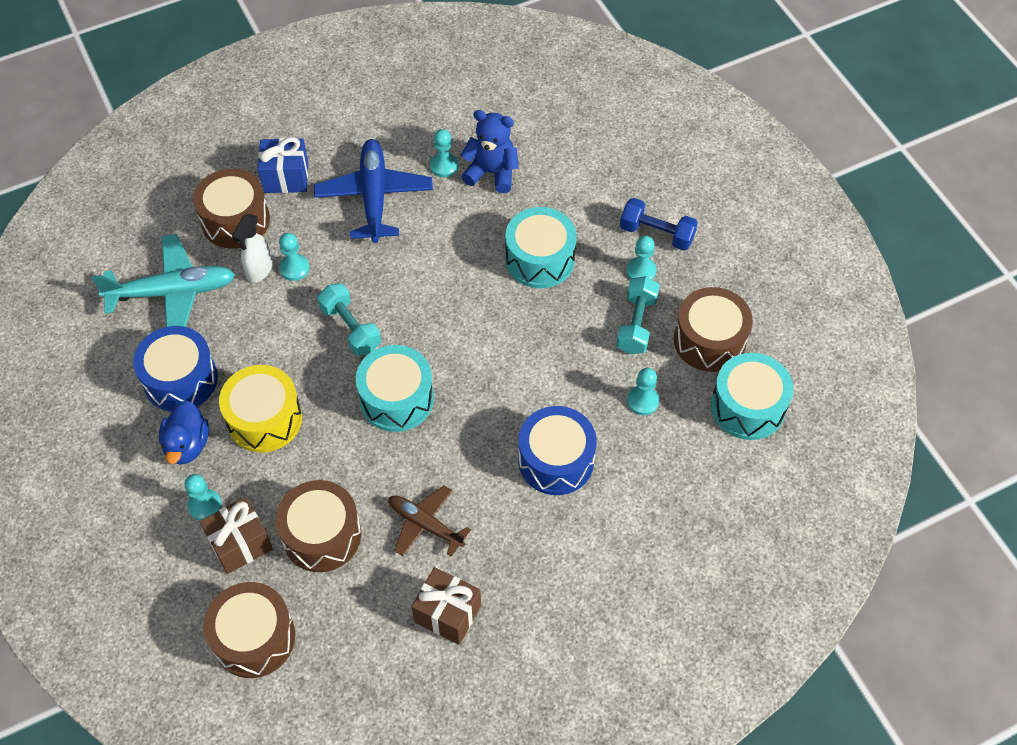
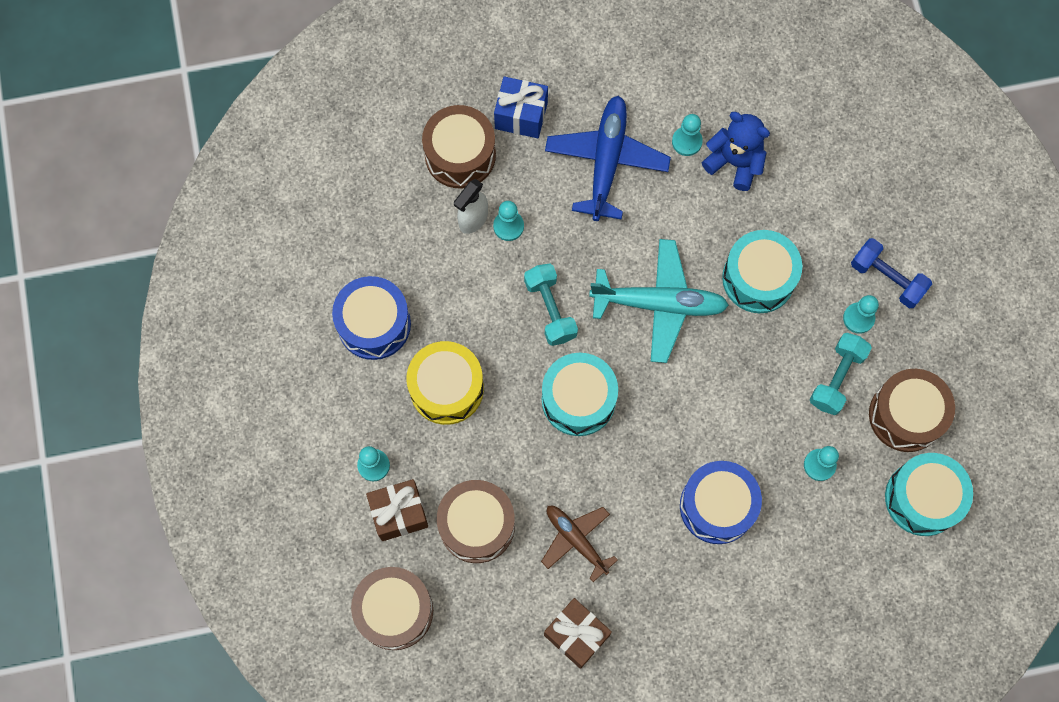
camera: 15 degrees right, 15 degrees up
(172, 292) = (383, 224): turquoise plane -> turquoise plane (659, 304)
(187, 445) = (368, 397): blue duck -> none

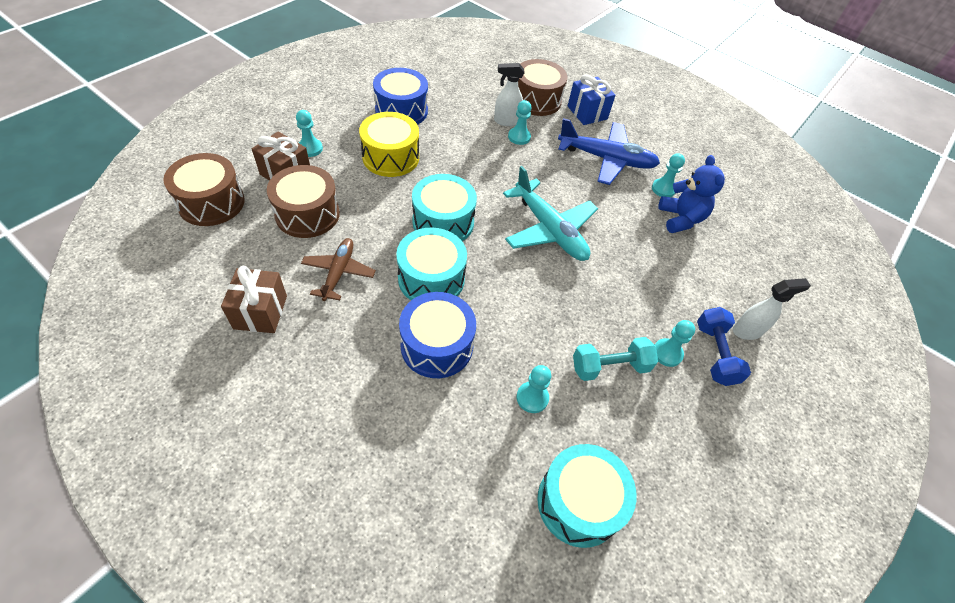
camera: 45 degrees right, 20 degrees down
(550, 309) = (488, 179): turquoise dumbbell -> none
(606, 161) = (606, 159): blue plane -> blue plane turned 45 degrees clockwise
(758, 278) = (625, 274): turquoise drum -> turquoise drum (431, 278)
(887, 228) = (747, 331): none -> white spray bottle
(906, 415) = (632, 438): brown drum -> none

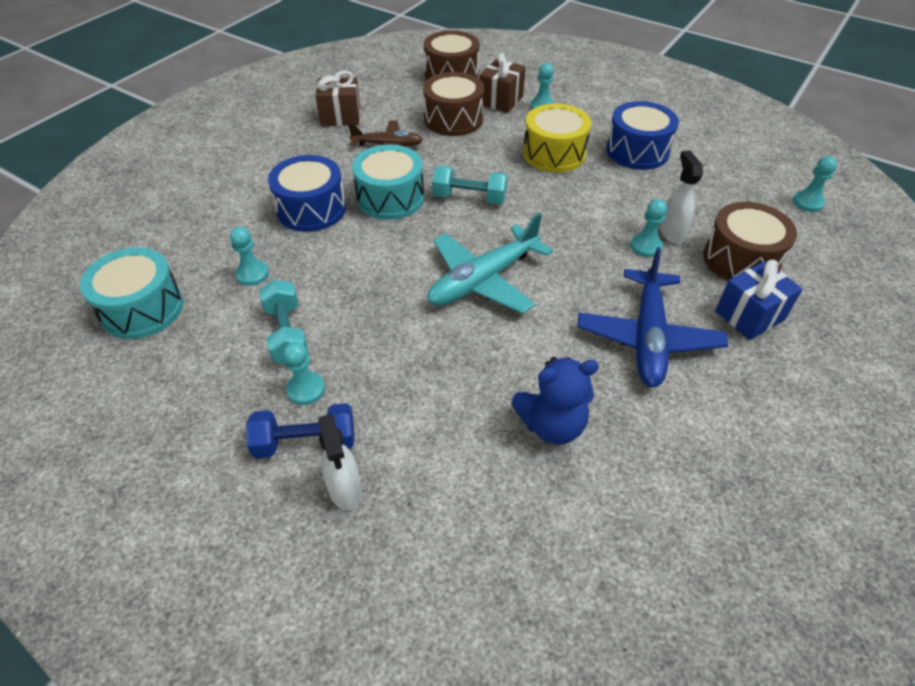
camera: 90 degrees right, 5 degrees down
(443, 222) = (469, 198): turquoise drum -> turquoise dumbbell
(663, 189) = (611, 406): turquoise pawn -> turquoise pawn (808, 202)

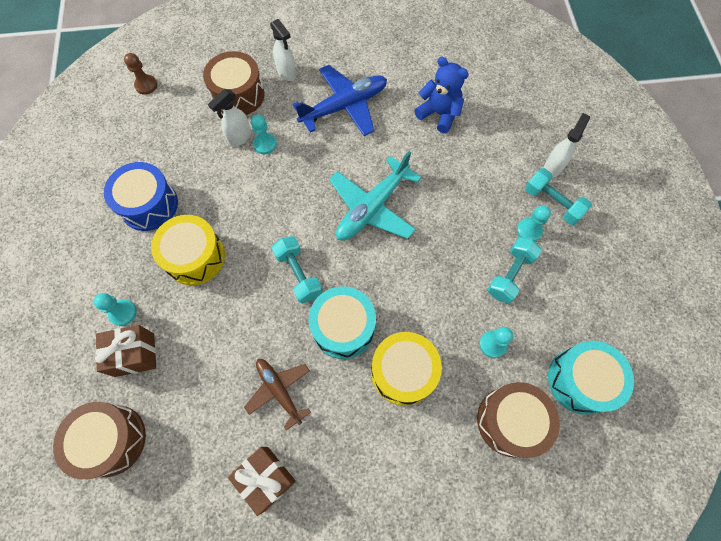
camera: 130 degrees left, 20 degrees up
(305, 442) = (552, 203): blue dumbbell -> turquoise dumbbell
(311, 209) = (403, 372): blue drum -> yellow drum
(453, 119) = (197, 370): brown drum -> brown drum (510, 421)
(483, 280) = (372, 207): turquoise plane -> turquoise plane turned 120 degrees clockwise
(749, 315) = (287, 73): blue gift -> white spray bottle
(808, 202) = (146, 85): turquoise pawn -> brown pawn

